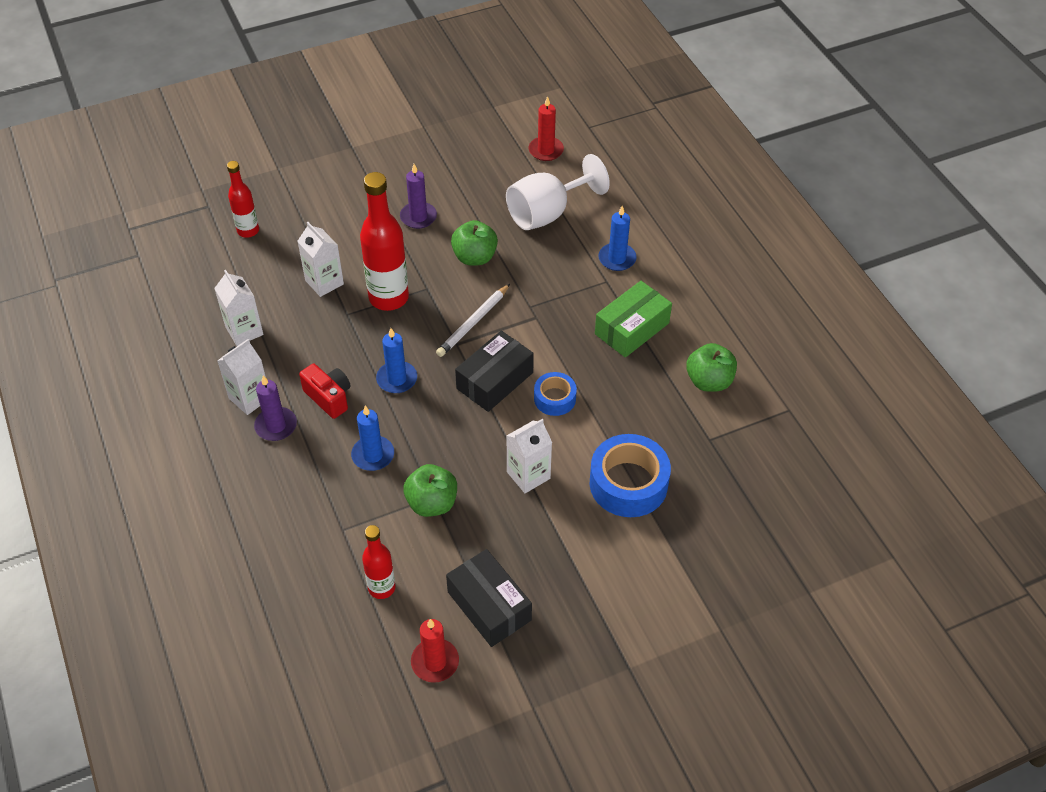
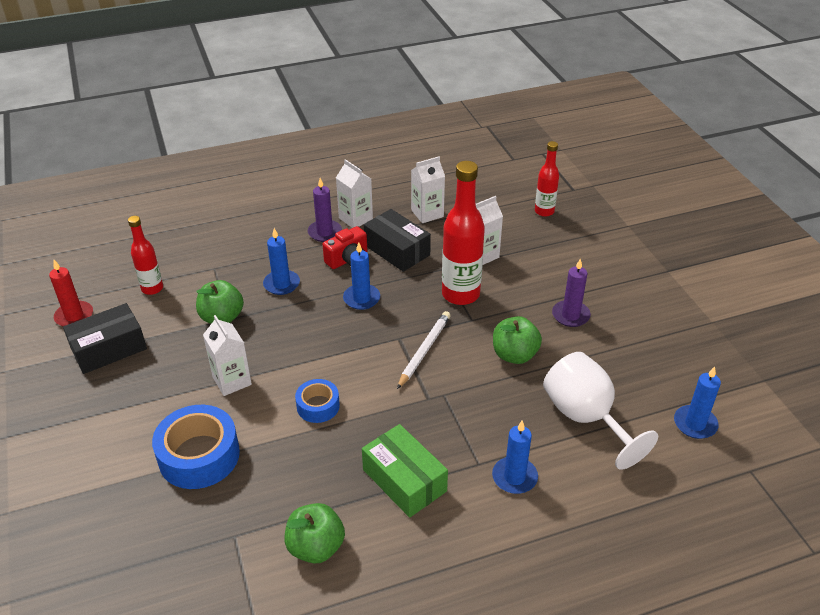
camera: 95 degrees right, 10 degrees down
(473, 323) = (424, 350): white pencil -> white pencil turned 75 degrees clockwise
(494, 380) = (349, 363): black box -> black box (397, 250)
(546, 150) = (695, 424): red candle -> blue candle

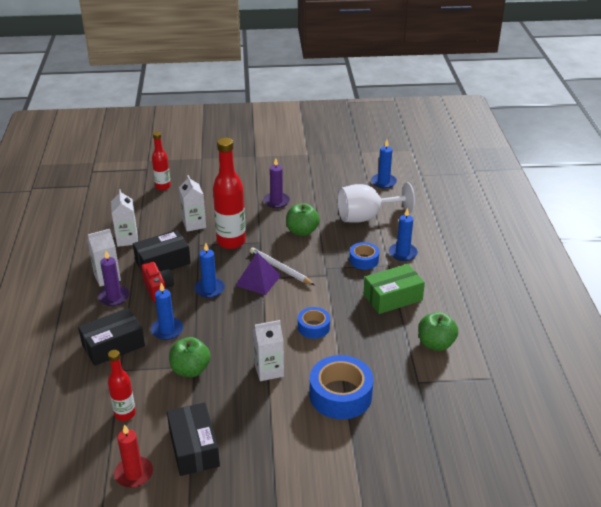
camera: 75 degrees left, 5 degrees down
(249, 253) = (113, 345): none -> black box
(393, 335) = (258, 280): none -> purple pyramid
(478, 433) = (364, 260): none -> blue tape

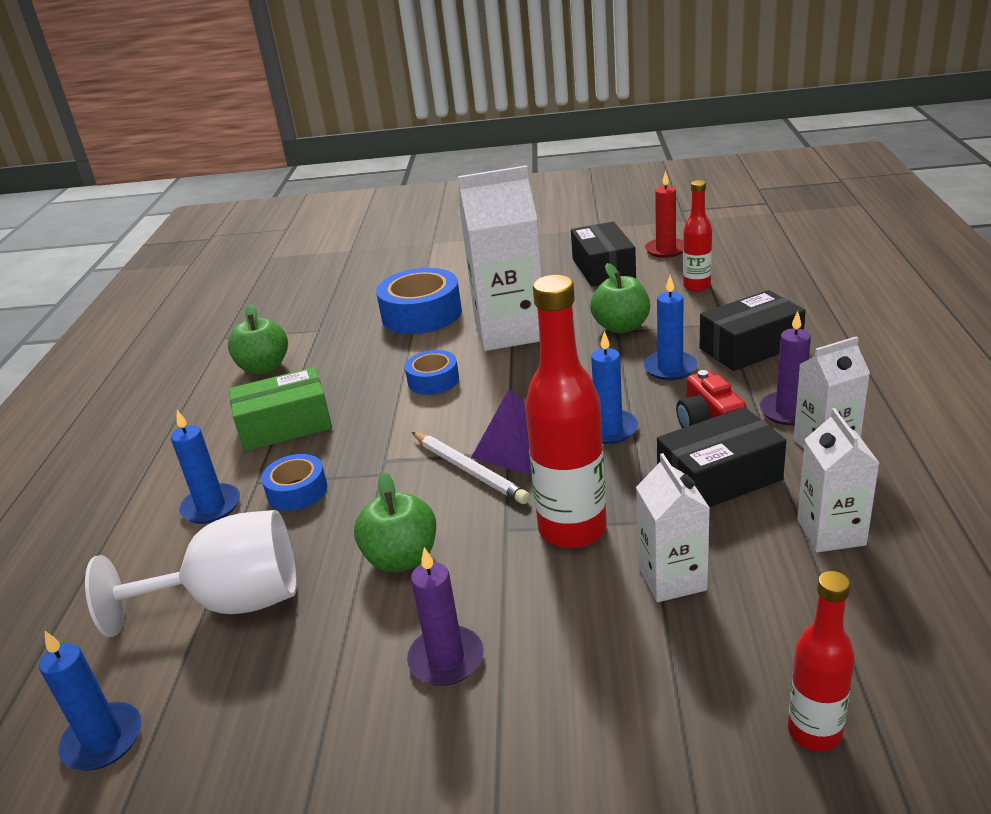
camera: 170 degrees left, 5 degrees down
(269, 370) = (510, 331): white carton -> white carton, size x1.82

